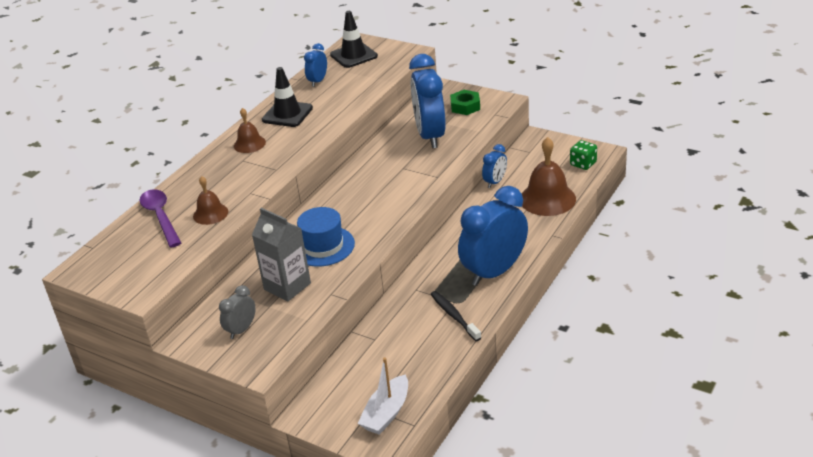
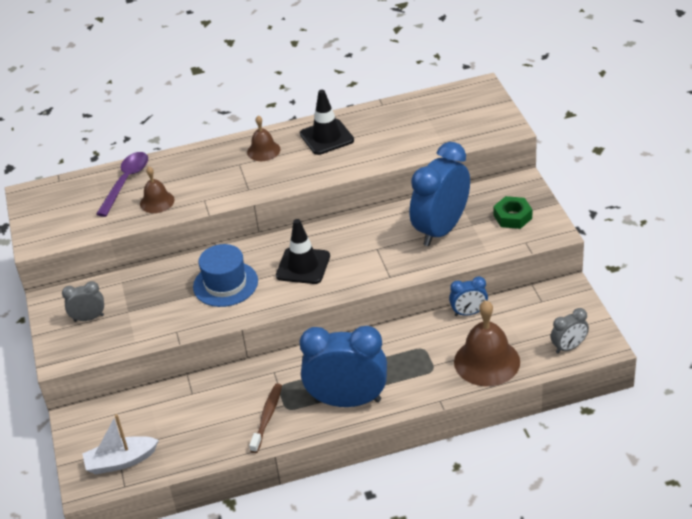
camera: 45 degrees right, 5 degrees up
(287, 286) = (159, 303): grey carton -> none
(318, 81) = (393, 116): blue clock -> none
(353, 55) = (457, 104): black traffic cone -> black traffic cone (303, 266)
(454, 316) = (267, 417): black toothbrush -> brown toothbrush
(583, 164) = (569, 347): green dice -> grey clock

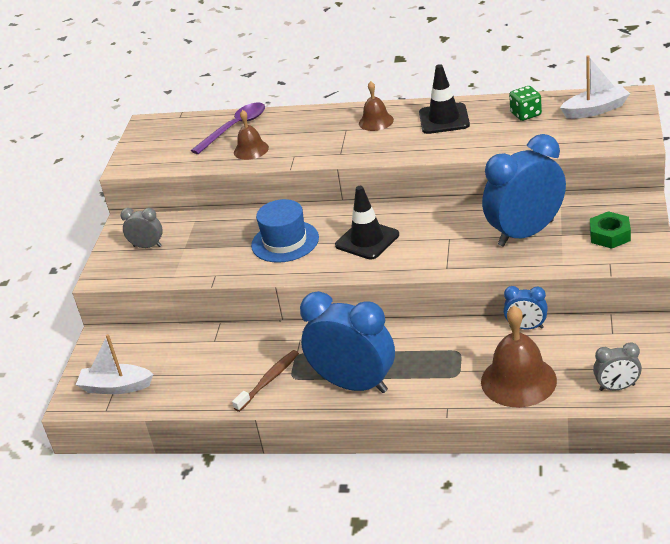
camera: 25 degrees right, 5 degrees down
(398, 120) = (526, 114): none -> green dice
(457, 105) = (595, 110): none -> white boat

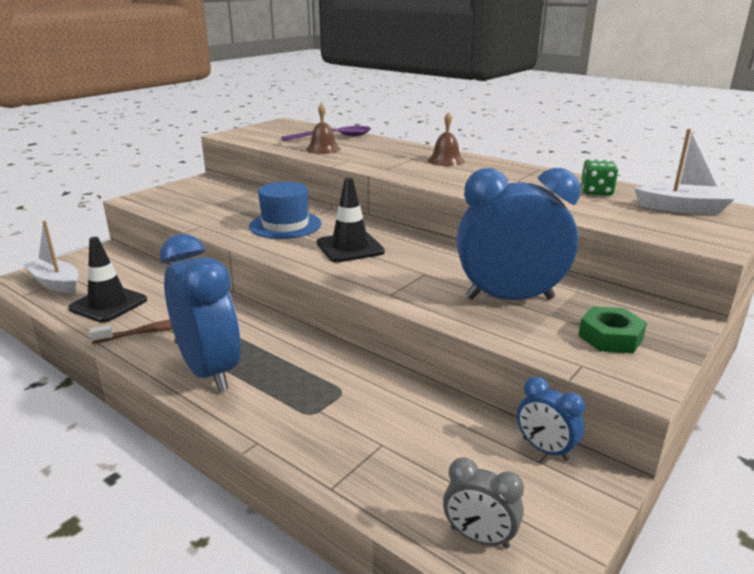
camera: 25 degrees right, 10 degrees down
(147, 246) = (192, 194): grey clock -> none
(444, 119) = (508, 174): black traffic cone -> black traffic cone (108, 304)
(518, 380) = (366, 456): brown bell -> none
(526, 327) = (440, 403): blue clock -> blue clock (545, 449)

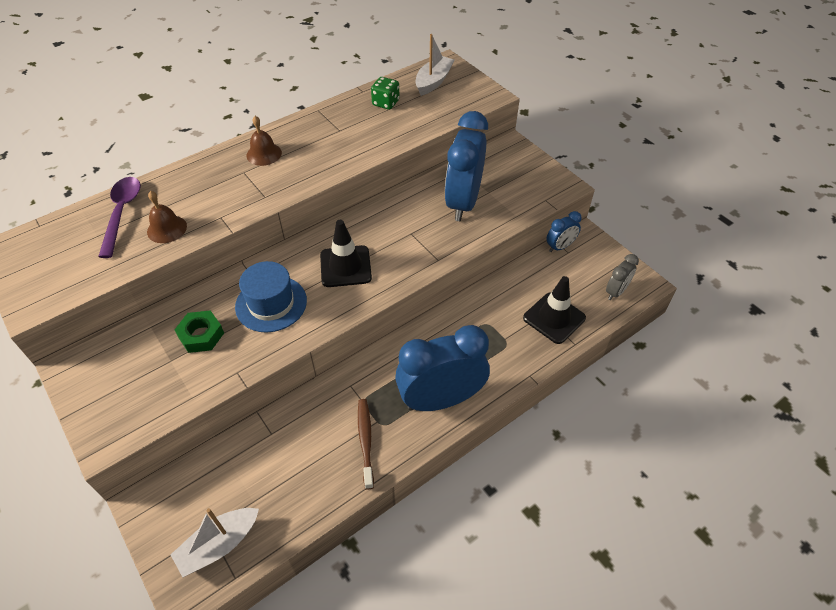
camera: 75 degrees left, 25 degrees up
(108, 304) = (295, 484): black traffic cone -> black traffic cone (554, 318)
(610, 337) = (521, 178): green nut -> green nut (201, 335)

